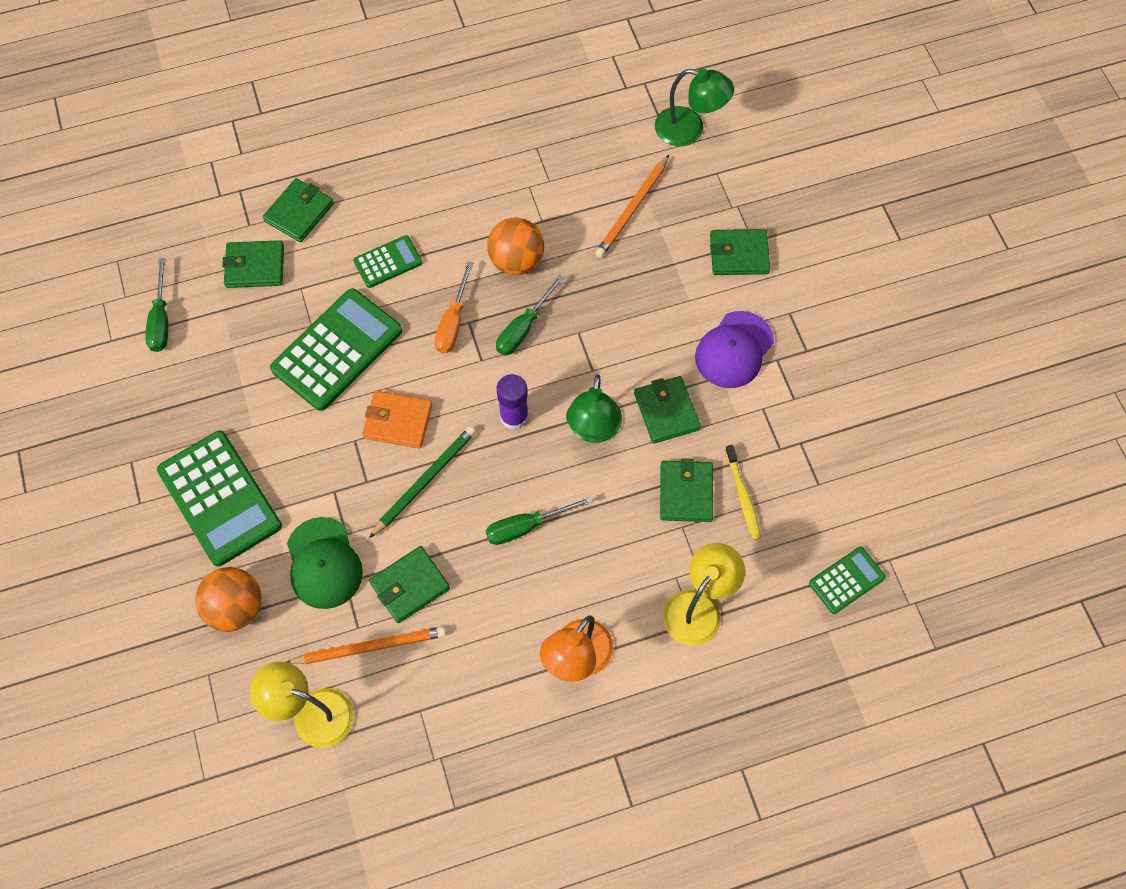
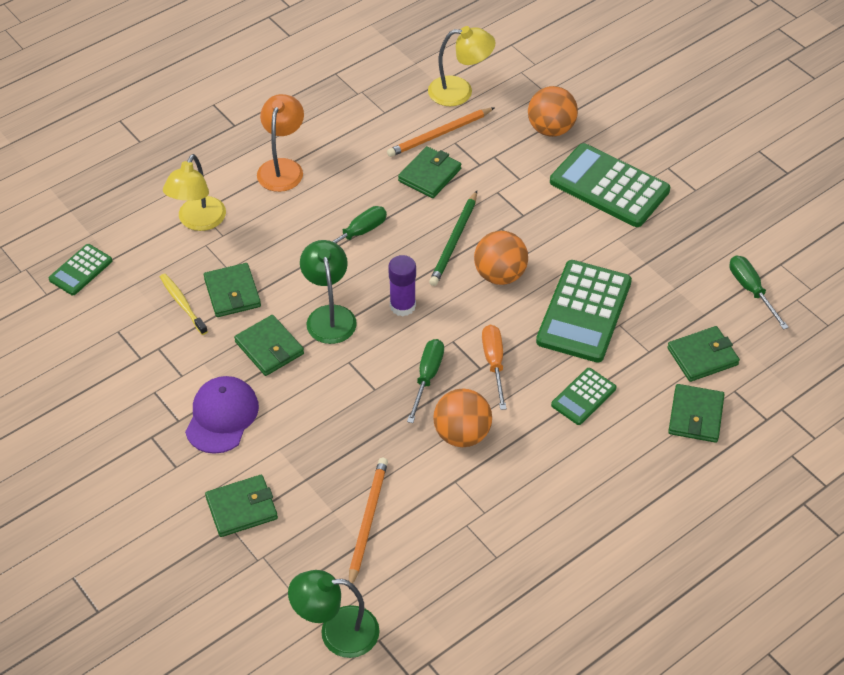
camera: 160 degrees right, 15 degrees down
(323, 563) = (503, 170): green cap -> none
(398, 421) = (500, 275): orange wallet -> orange ball

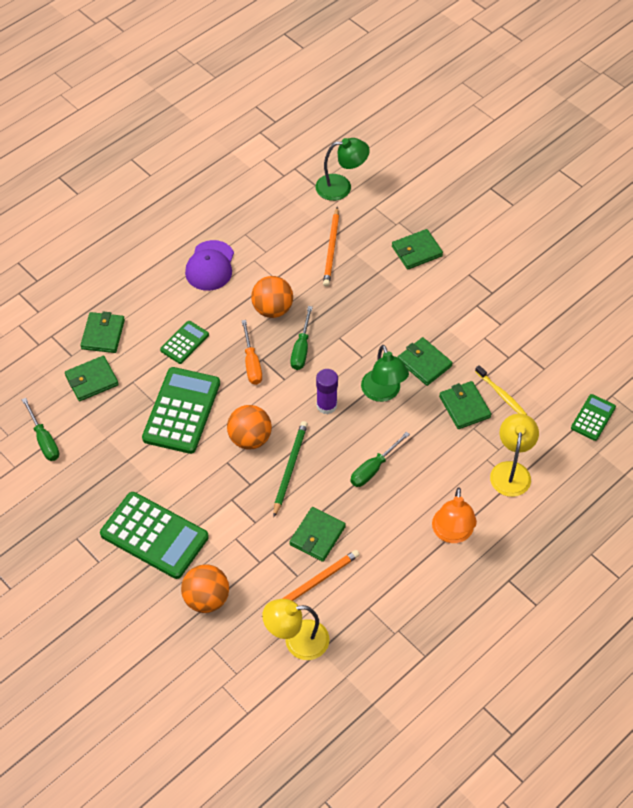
camera: 175 degrees right, 5 degrees up
(222, 416) = (446, 310): purple cap -> purple cap (210, 266)

